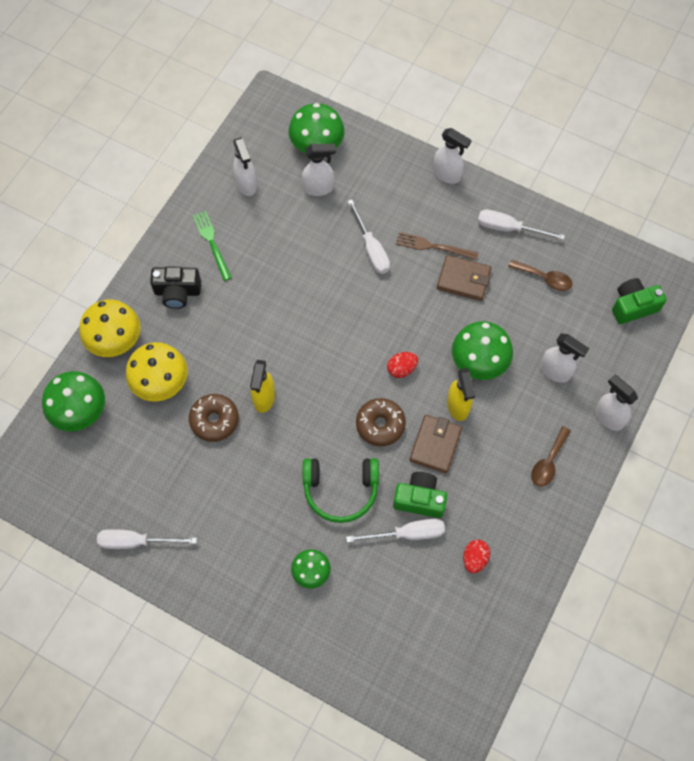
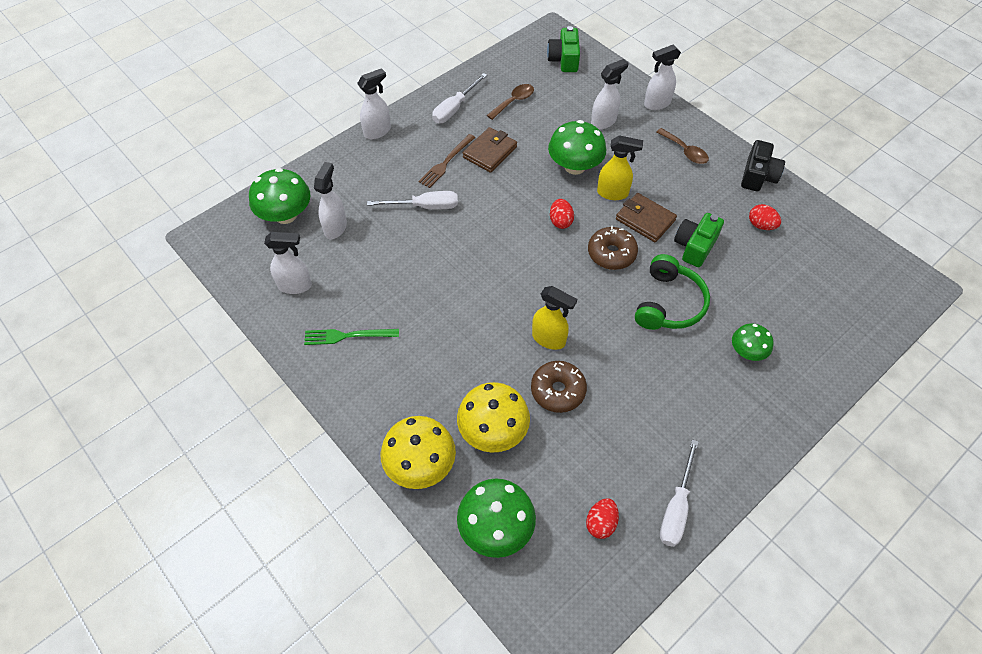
camera: 70 degrees left, 10 degrees down
(105, 486) = (601, 523): none -> red egg
(177, 292) = (390, 385): black camera -> black camera (758, 176)
(407, 534) = (726, 265): white screwdriver -> none

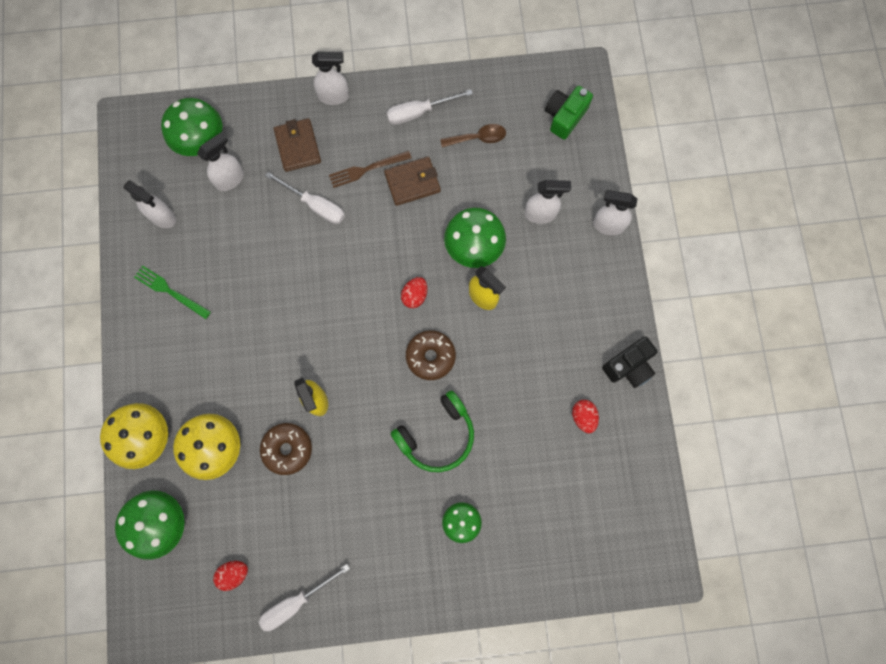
camera: 35 degrees right, 20 degrees up
(645, 220) = (487, 343): brown wallet -> brown wallet (298, 146)
(685, 151) = (586, 295): brown spoon -> none
(694, 246) = (506, 398): green camera -> none

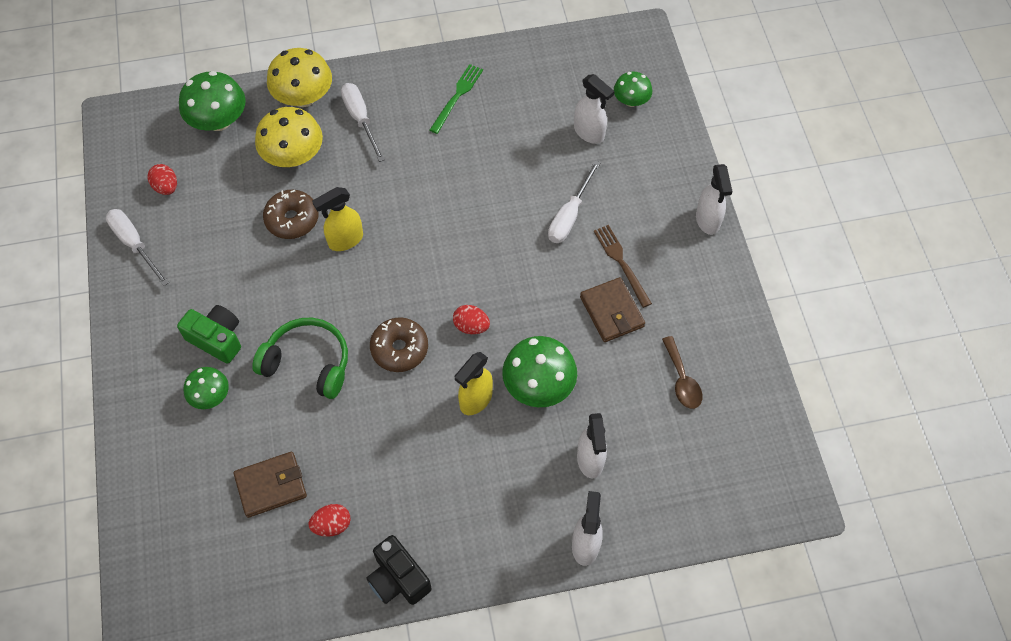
camera: 85 degrees right, 15 degrees down
(163, 217) = (538, 79): white spray bottle -> none
(200, 140) = (631, 100): green mushroom -> green mushroom, size x0.60
(298, 146) = (638, 191): brown wallet -> brown wallet (271, 486)
(419, 112) = (704, 311): white screwdriver -> white screwdriver (360, 119)
(437, 435) = (308, 363): green headphones -> green headphones turned 150 degrees clockwise
(565, 116) = (730, 482): green camera -> green camera (217, 339)

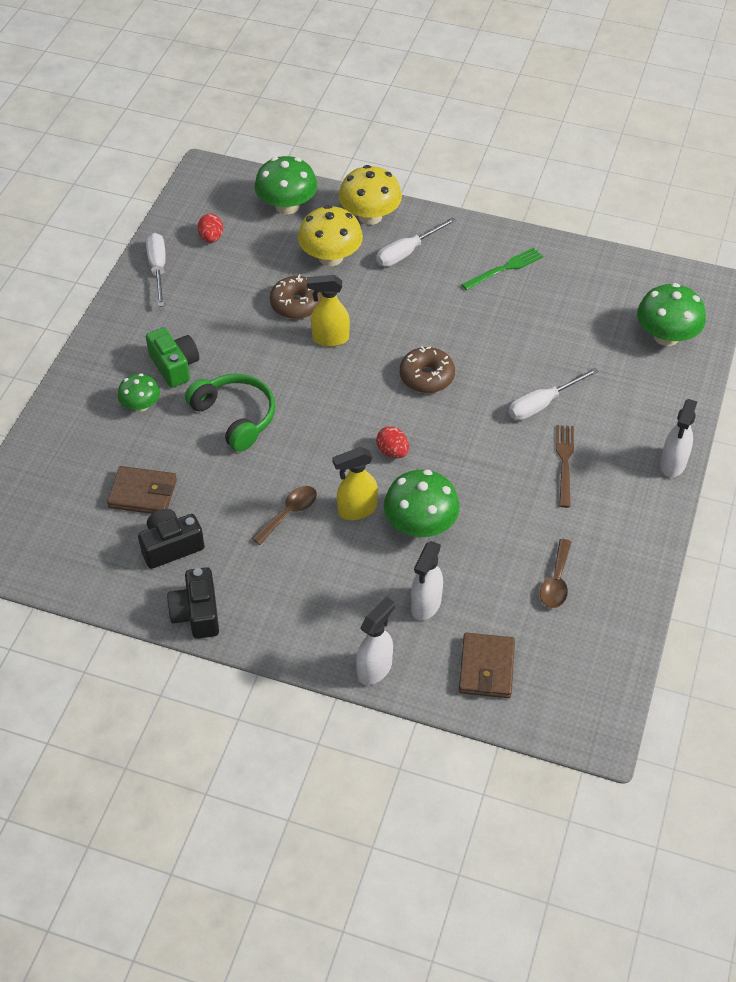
camera: 30 degrees right, 10 degrees down
(332, 525) = (171, 546): red egg -> black camera
(360, 119) = (407, 252): white screwdriver -> white screwdriver turned 135 degrees counterclockwise
(399, 349) = (319, 441): brown donut -> brown donut (426, 377)
(418, 434) = (289, 513): none -> brown spoon
(589, 133) = (607, 346): white spray bottle -> none
(611, 312) = (528, 497): brown wallet -> brown wallet (486, 668)
(631, 100) = (666, 336): green mushroom -> green mushroom, size x1.67

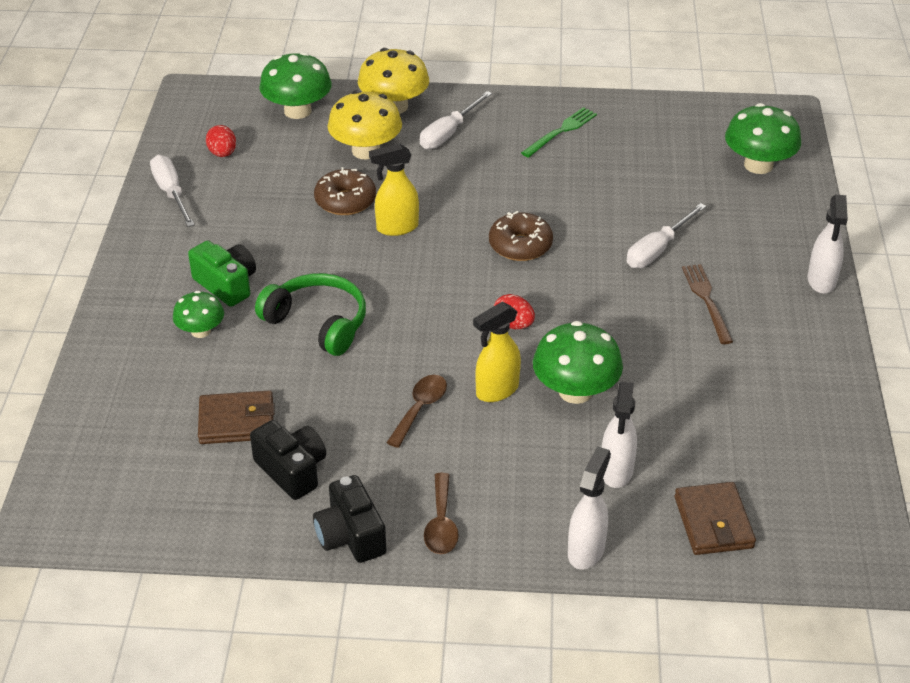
camera: 15 degrees left, 10 degrees down
(171, 546) = (292, 470): black camera -> black camera turned 90 degrees clockwise
(556, 581) = (750, 418): brown spoon -> brown spoon (441, 524)

